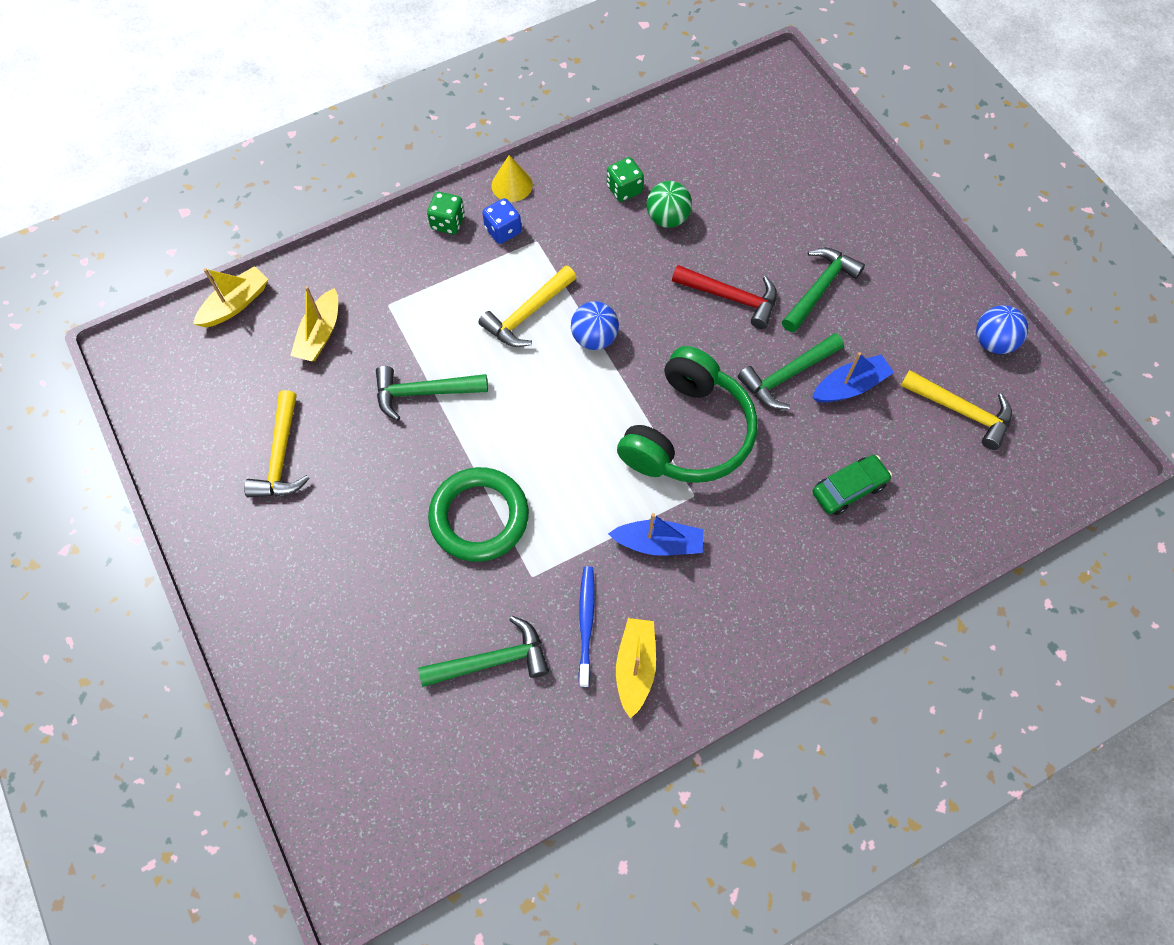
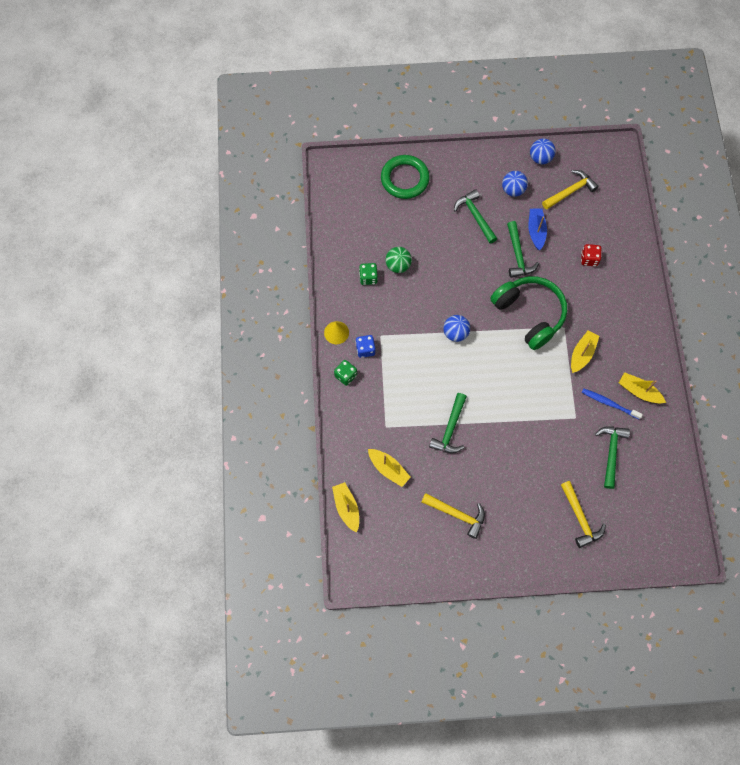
camera: 65 degrees left, 5 degrees up
(479, 517) = (534, 429): green ring -> green ring (405, 179)
(528, 314) = (425, 359): yellow hammer -> yellow hammer (580, 518)
(658, 543) = (582, 354): blue boat -> yellow boat
(731, 297) = (461, 258): red hammer -> none
(848, 489) = (589, 259): green car -> red dice
(904, 324) = (513, 190): none -> blue ball

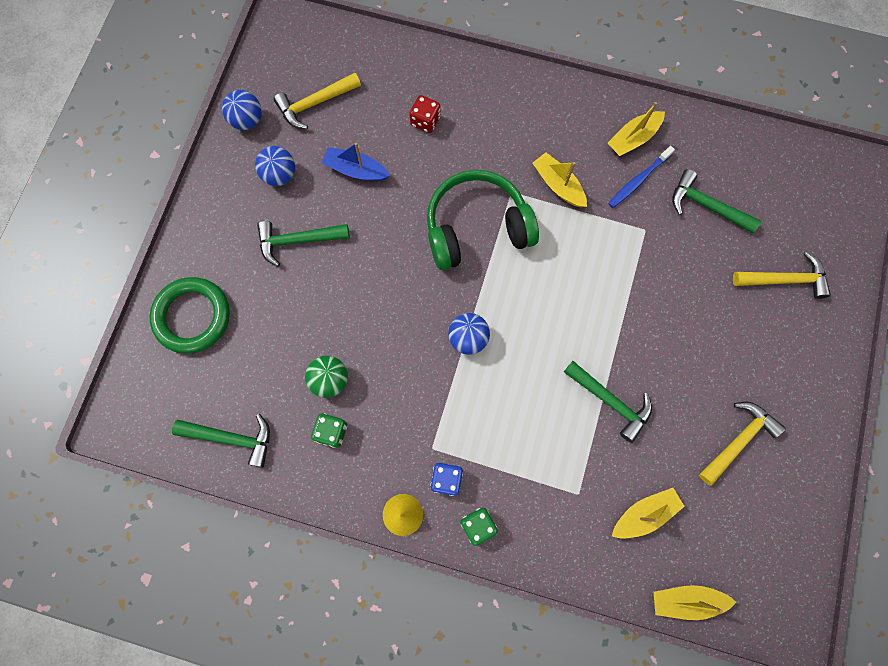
camera: 70 degrees left, 5 degrees up
(518, 255) = (382, 208): green hammer -> green hammer (231, 438)
(570, 191) = (315, 103): yellow hammer -> yellow hammer turned 105 degrees counterclockwise

